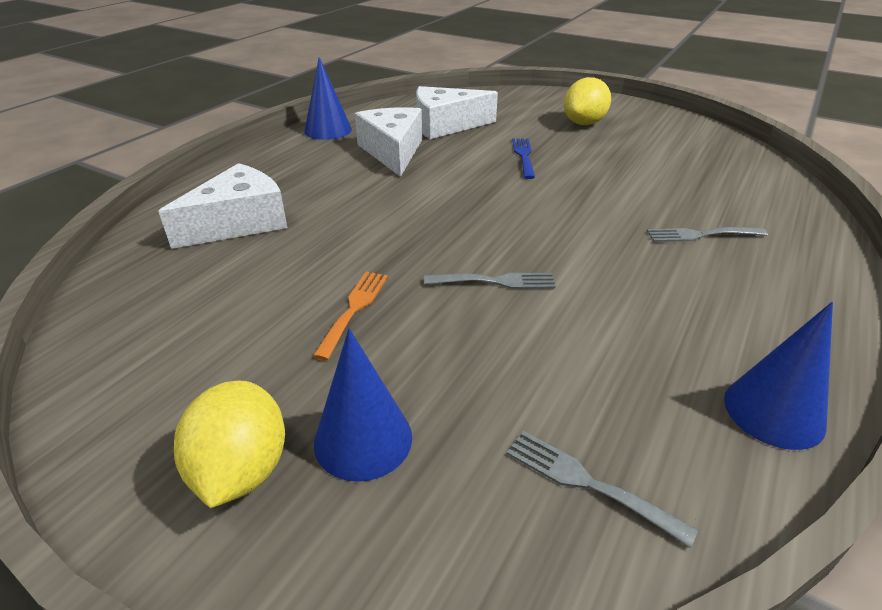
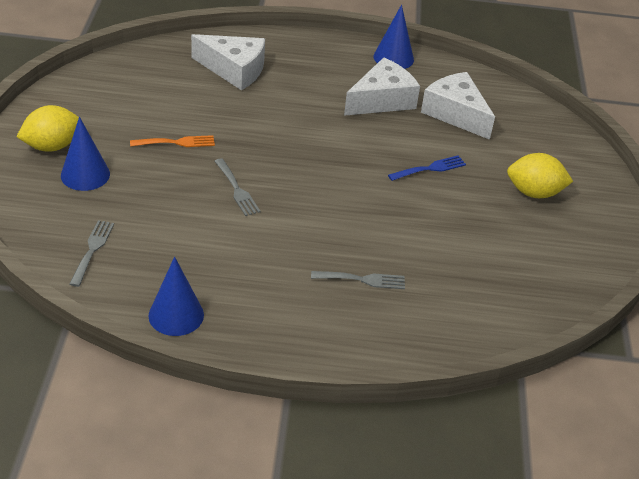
camera: 60 degrees right, 5 degrees up
(701, 235) = (362, 279): grey fork -> grey fork turned 120 degrees clockwise

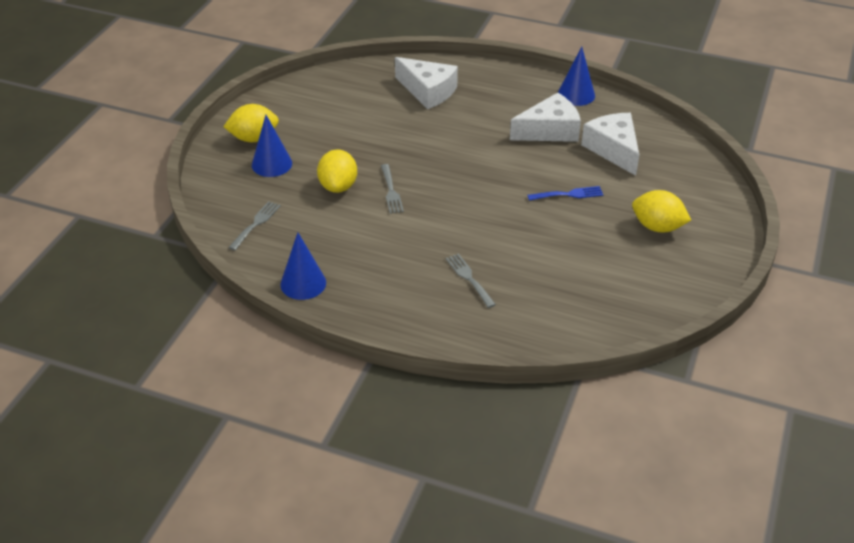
camera: 20 degrees right, 0 degrees up
(174, 191) = (338, 186): none -> yellow lemon
(176, 142) = (355, 147): orange fork -> none
(362, 279) = (469, 278): grey fork -> grey fork turned 135 degrees counterclockwise

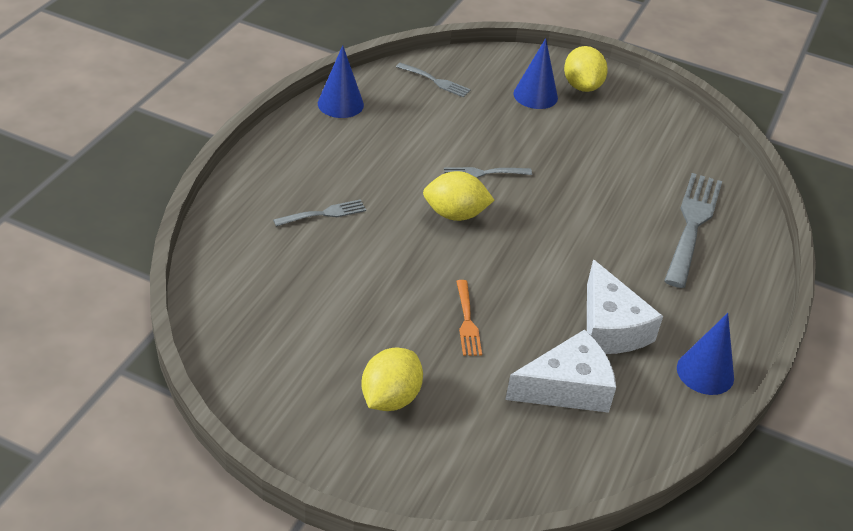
camera: 90 degrees right, 0 degrees up
(338, 186) = (494, 136): yellow lemon -> yellow lemon (455, 214)
(428, 91) = (692, 224): white cheese -> grey fork
(568, 194) = (467, 321): blue fork -> orange fork

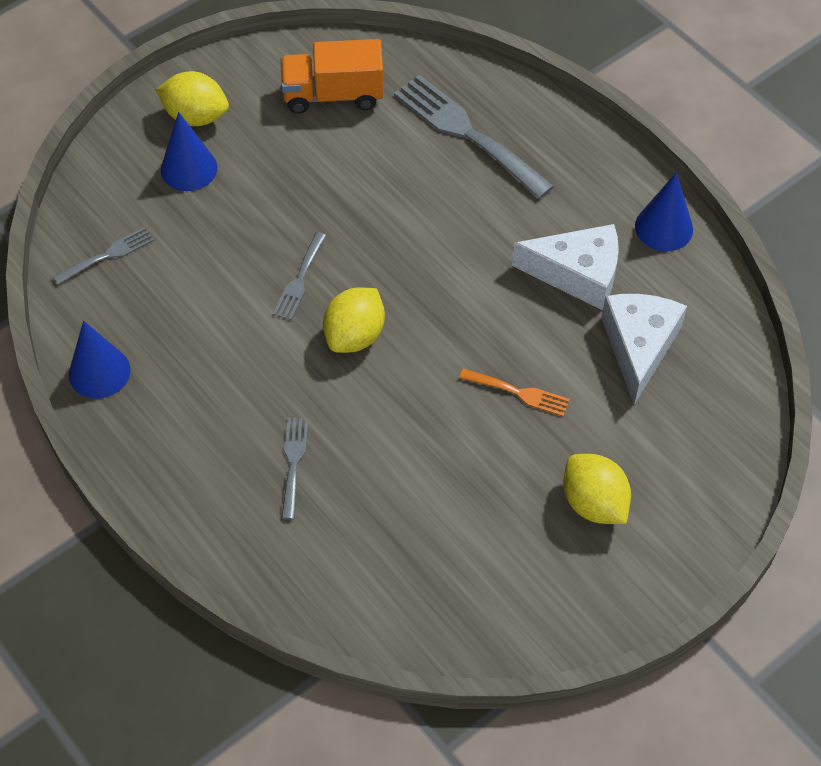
camera: 60 degrees left, 15 degrees up
(661, 144) = (333, 95): none -> orange truck

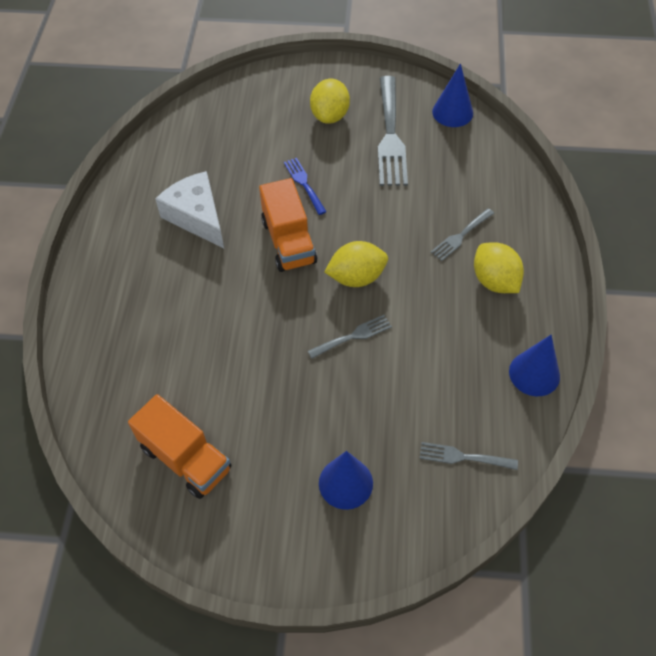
camera: 135 degrees left, 0 degrees up
(196, 116) = (298, 528): yellow lemon -> yellow lemon (494, 281)
(459, 319) = (288, 242): none -> orange truck
(467, 133) = (141, 351): grey fork -> grey fork (390, 136)
(519, 393) = (304, 184): orange fork -> blue fork
(639, 347) = (217, 160): white cheese -> none
(664, 227) = (119, 205): blue cone -> blue cone (452, 112)

